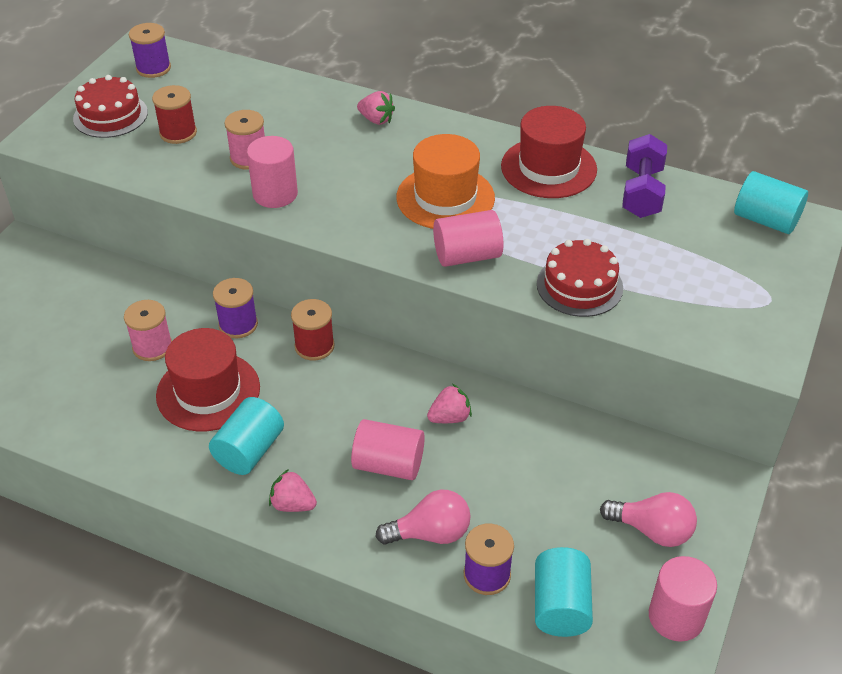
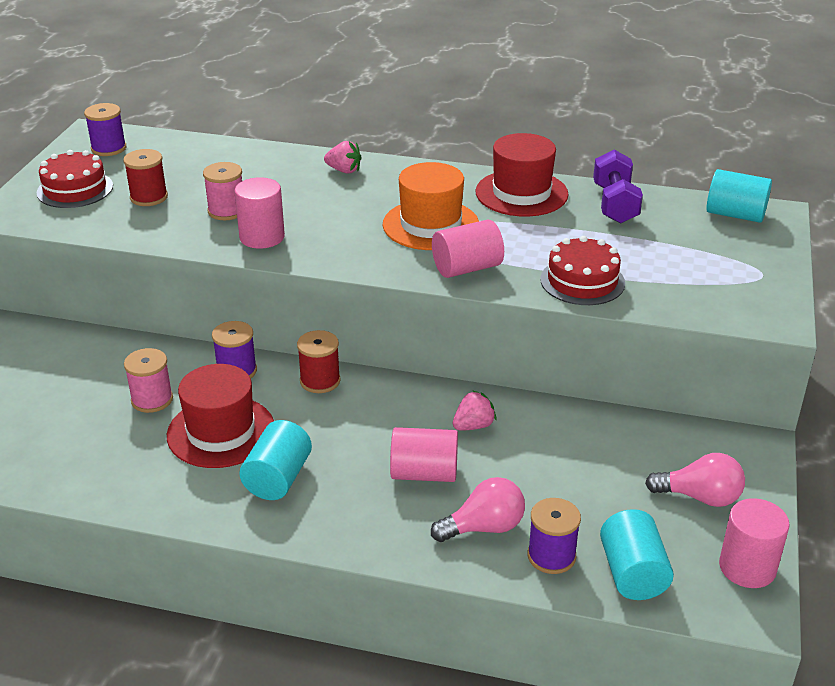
camera: 10 degrees left, 10 degrees down
(293, 504) = (336, 520): pink strawberry -> none

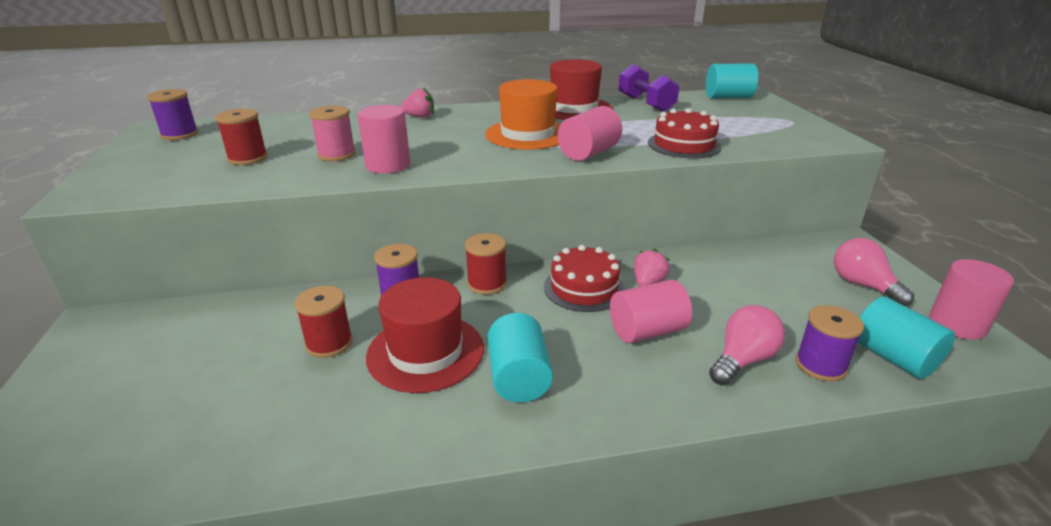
camera: 25 degrees left, 5 degrees down
(75, 189) = (160, 165): red cake -> red cake (584, 288)
(152, 399) = (329, 343): pink spool -> red spool
(700, 497) = (862, 285): pink light bulb -> pink light bulb turned 105 degrees counterclockwise

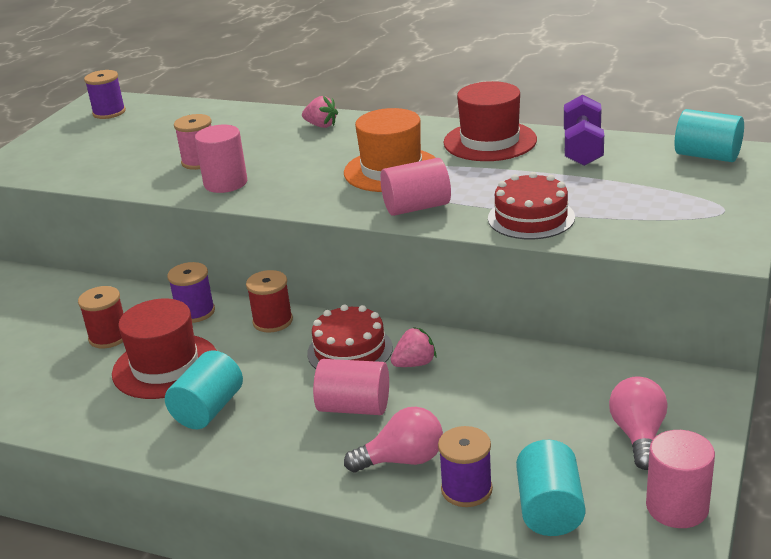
camera: 35 degrees right, 0 degrees up
(248, 158) = (131, 151): red spool -> none

